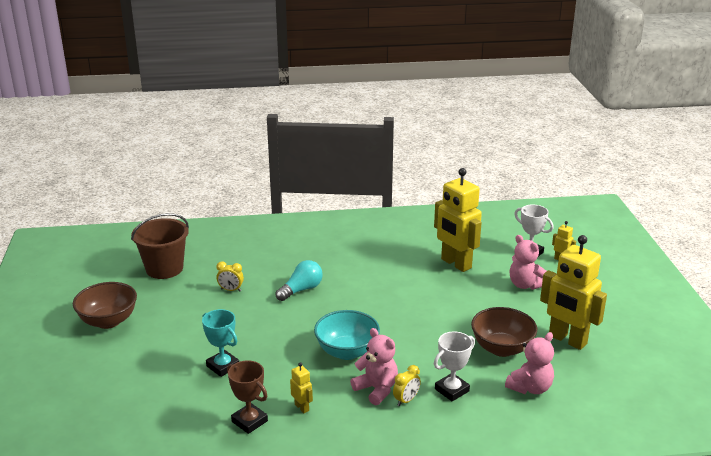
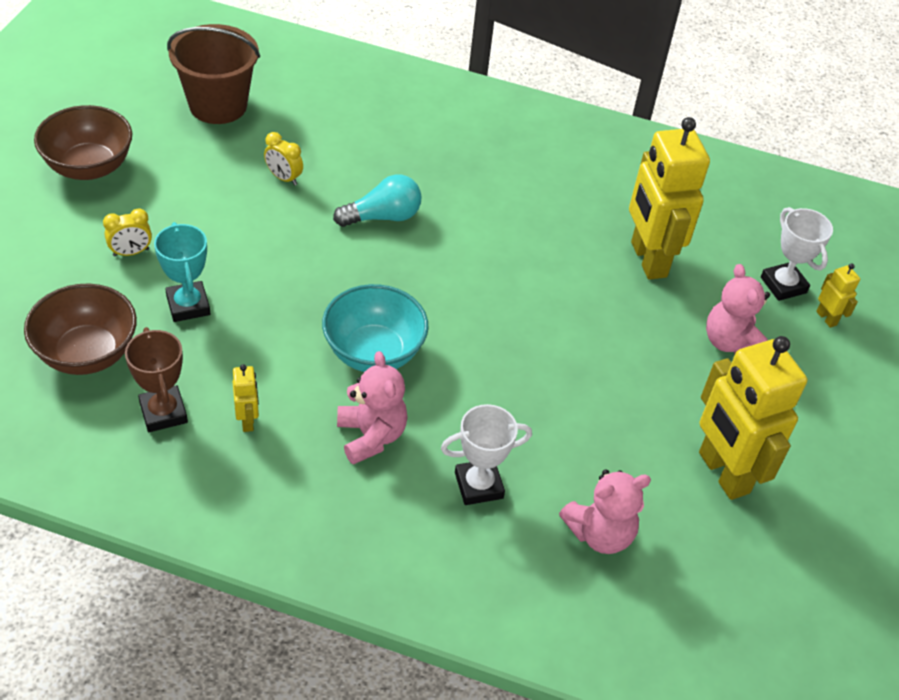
camera: 20 degrees right, 20 degrees up
(406, 400) = (400, 473): yellow clock -> yellow clock (131, 252)
(501, 348) = (607, 444): brown bowl -> brown bowl (87, 353)

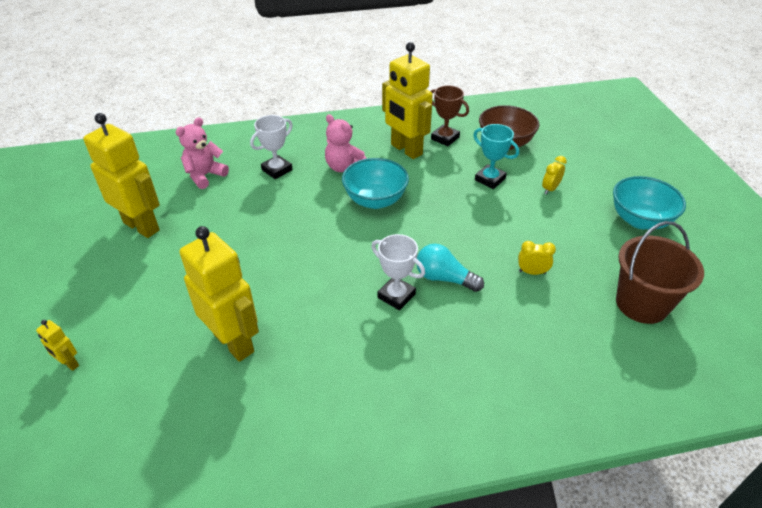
camera: 155 degrees right, 5 degrees down
(89, 167) = (640, 220): brown bowl -> turquoise bowl
(247, 421) = (406, 150): yellow robot -> yellow robot, size x2.36
(383, 217) = (444, 278): turquoise light bulb -> turquoise light bulb turned 75 degrees clockwise
(731, 343) = (150, 306): pink teddy bear -> none
(783, 285) = (110, 377): white trophy -> white trophy (396, 296)

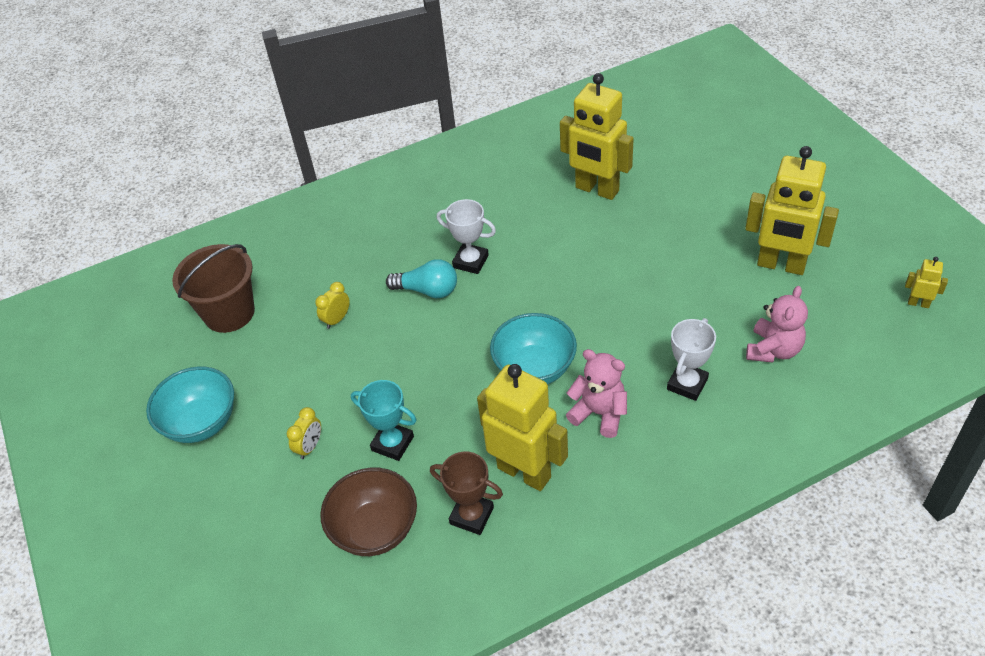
camera: 170 degrees right, 5 degrees up
(69, 363) = (717, 145): yellow robot -> yellow robot (918, 303)
(532, 272) = (337, 319): yellow clock -> yellow clock turned 135 degrees clockwise

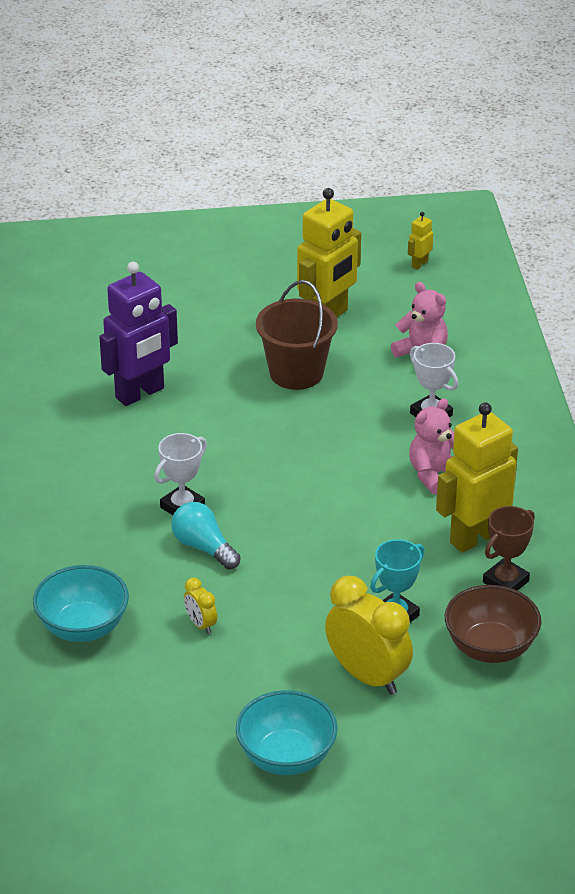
camera: 75 degrees left, 10 degrees down
(229, 313) = (130, 712): brown bucket -> brown bucket (296, 373)
(310, 447) = (367, 676): yellow clock -> yellow clock, size x2.14
(428, 290) = (203, 547): turquoise light bulb -> turquoise light bulb turned 75 degrees counterclockwise
(534, 368) = (357, 500): turquoise bowl -> turquoise bowl (83, 627)
(596, 190) = (140, 393): yellow robot -> purple robot

